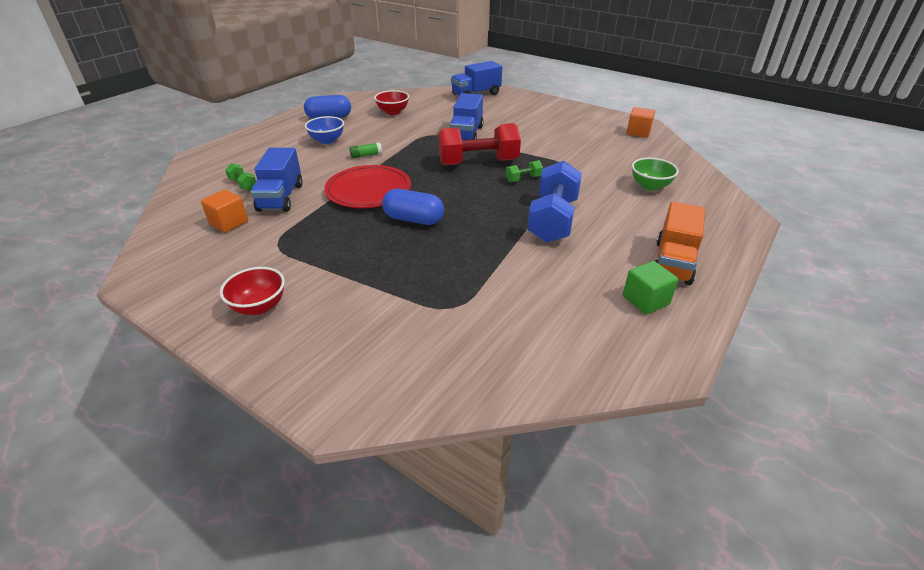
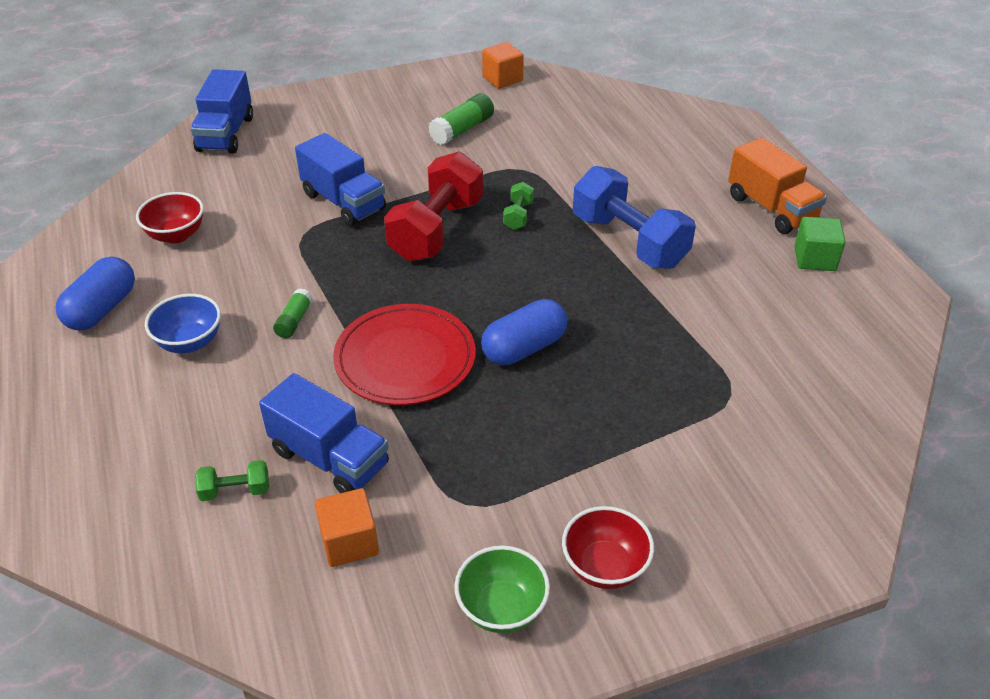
camera: 55 degrees left, 5 degrees up
(572, 139) = (462, 130): none -> green glue stick
(650, 186) = (626, 141): green bowl -> green bowl (501, 608)

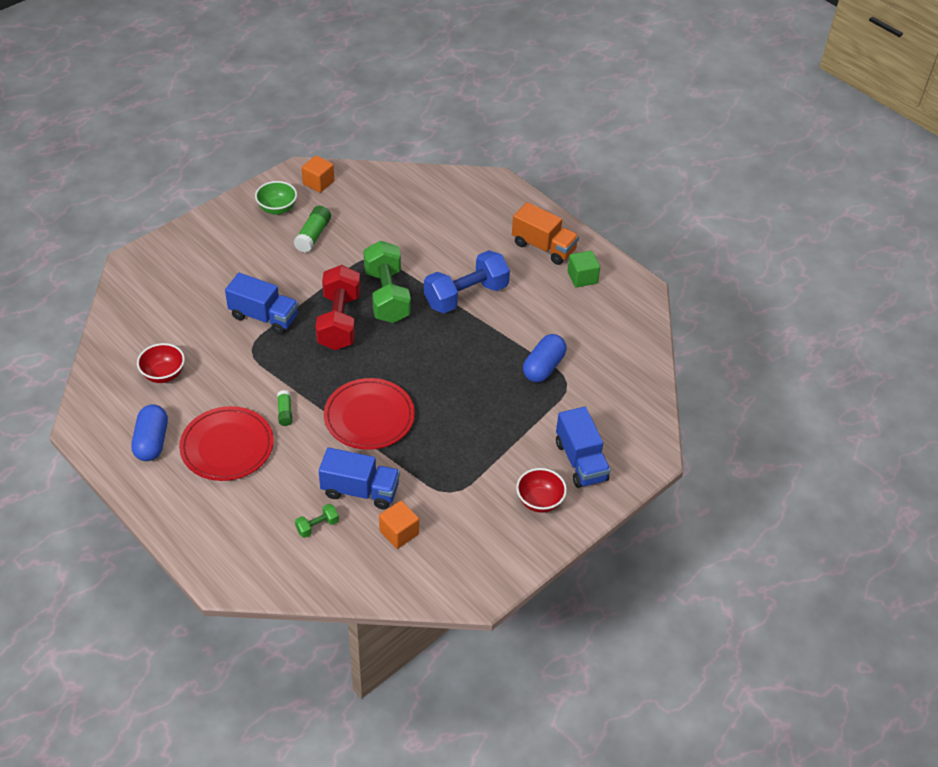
camera: 25 degrees left, 5 degrees up
(190, 342) = (227, 446): blue bowl -> red plate
(226, 134) = (142, 283): blue truck -> blue truck (581, 461)
(501, 608) = (497, 539): green bowl -> green bowl (277, 209)
(518, 215) = (387, 296): green dumbbell -> green dumbbell, size x2.32
(524, 348) = (437, 388): blue capsule -> blue capsule (543, 367)
(629, 241) = (466, 296): blue dumbbell -> blue dumbbell turned 60 degrees counterclockwise

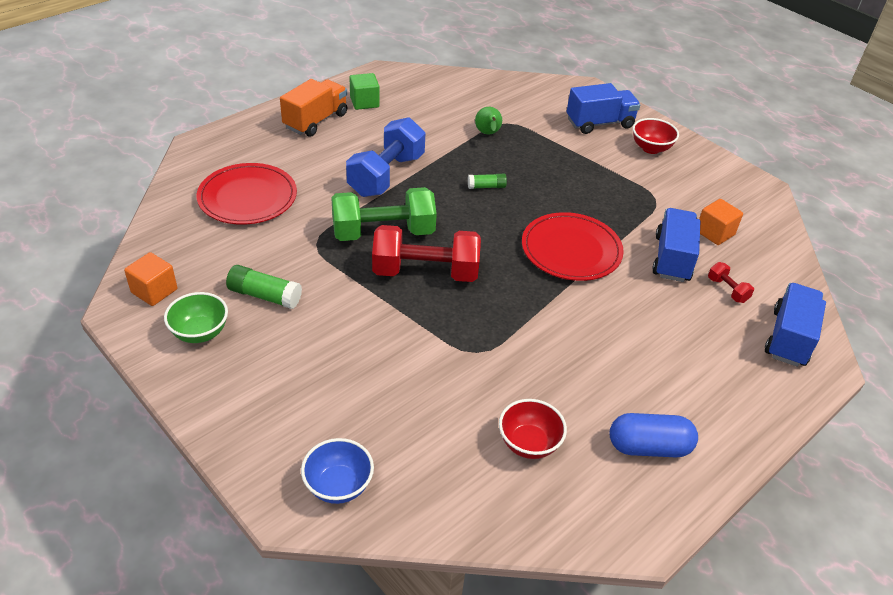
camera: 90 degrees left, 5 degrees down
(144, 282) = (338, 486): none -> blue bowl
(227, 446) = (639, 369): red plate -> red plate (247, 198)
(264, 317) = (417, 341): blue truck -> blue truck (788, 338)
(285, 412) = (576, 318): green glue stick -> green glue stick (486, 186)
(317, 526) = (727, 290): green dumbbell -> red dumbbell
(466, 296) = (386, 175): blue dumbbell -> blue dumbbell turned 60 degrees clockwise
(543, 367) = (488, 134): blue capsule -> green pear

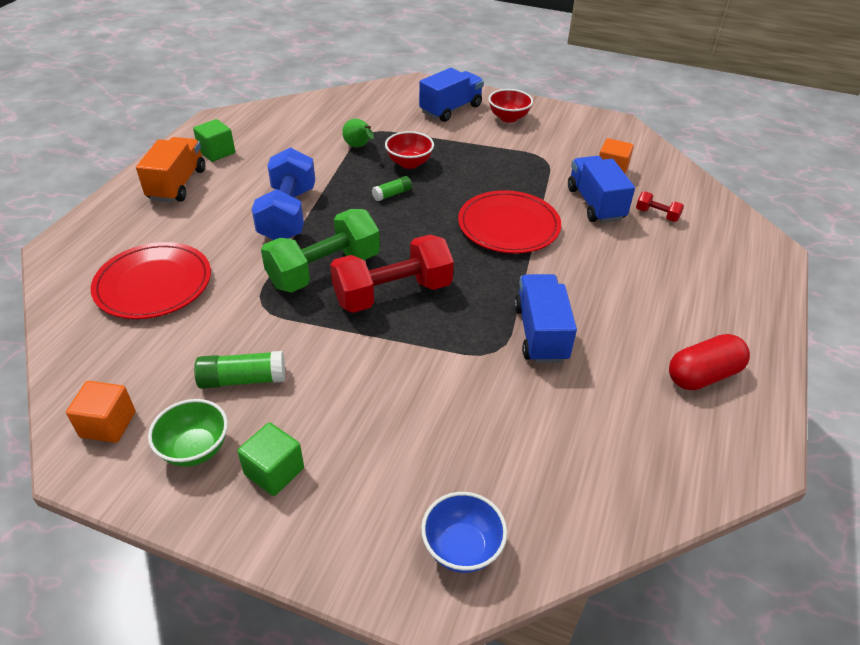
camera: 25 degrees left, 0 degrees up
(243, 372) = (274, 471): none -> green cube
(529, 443) = (605, 418): red bowl -> red bowl (409, 163)
(648, 447) = (703, 375): blue capsule -> red capsule
(788, 338) = (731, 237): blue truck -> blue truck (540, 333)

